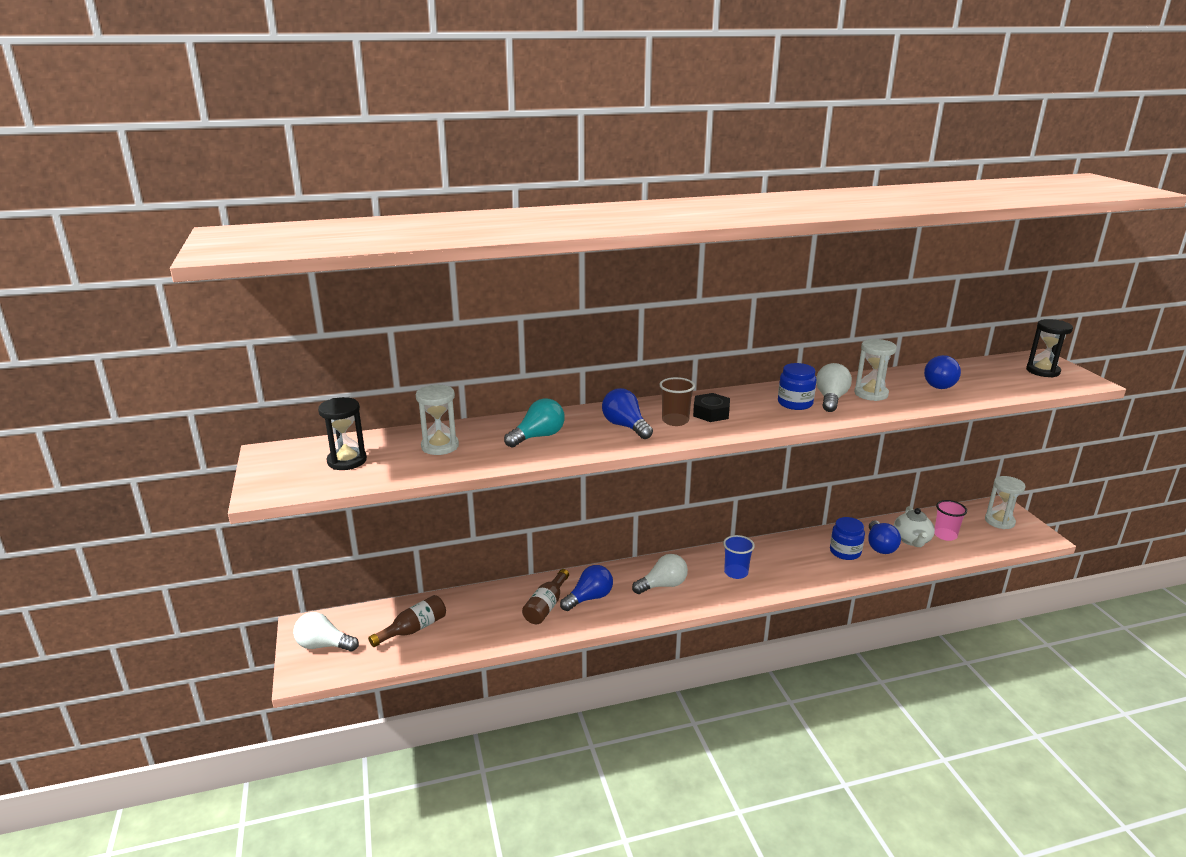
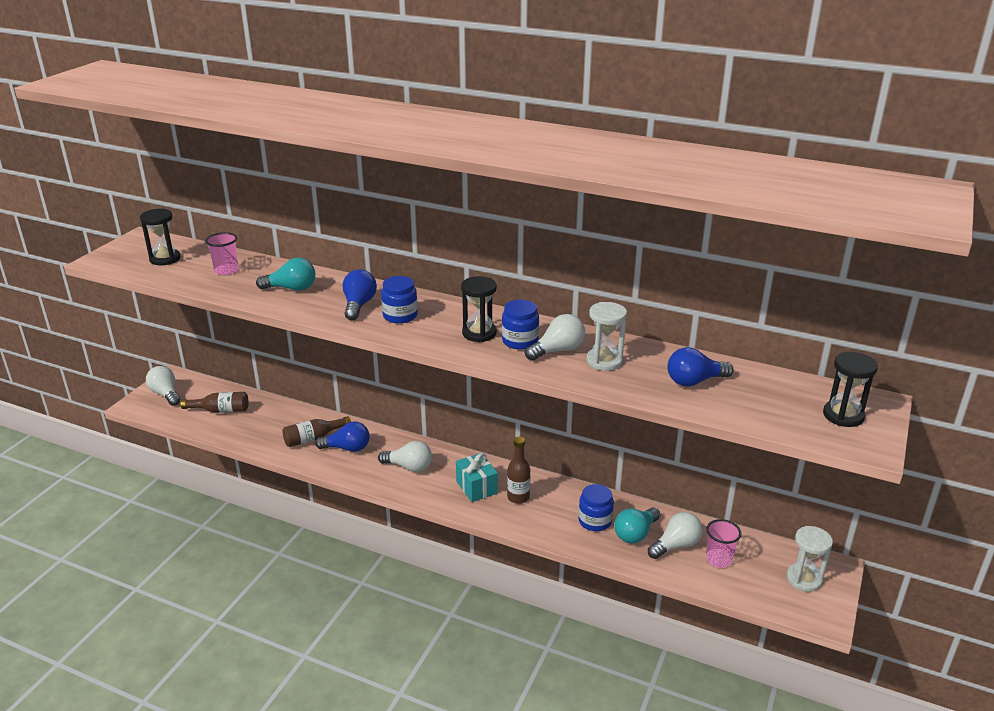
camera: 40 degrees right, 5 degrees up
(440, 446) = (226, 270): white hourglass -> pink cup
(675, 421) = (400, 316): brown cup -> blue jar
(711, 413) = (438, 321): black nut -> none
(736, 572) = (476, 487): blue cup -> turquoise gift
(757, 409) = (479, 333): none -> black hourglass
(774, 564) = (518, 497): none -> brown bottle
(880, 546) = (635, 534): blue light bulb -> turquoise light bulb
(911, 540) = (676, 545): white teapot -> white light bulb

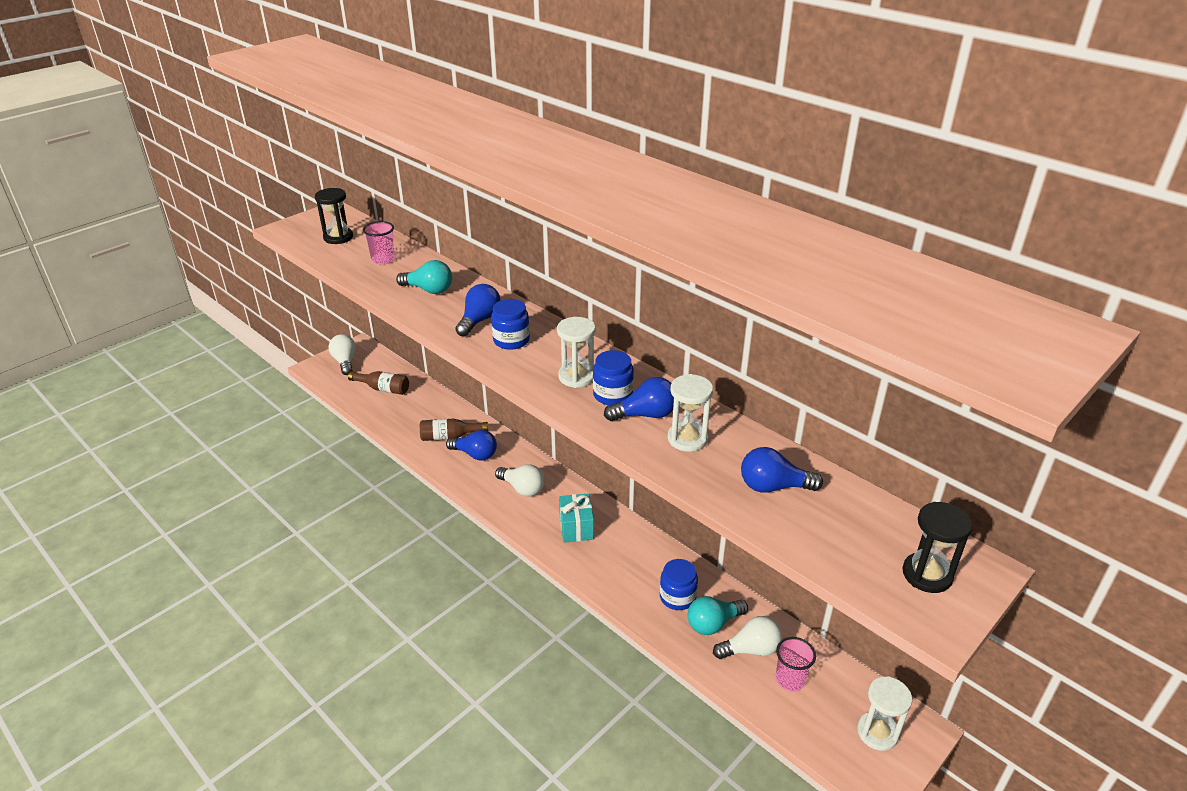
camera: 20 degrees right, 5 degrees up
(479, 333) = (577, 377): black hourglass -> white hourglass
(518, 497) = (612, 549): brown bottle -> none
(558, 350) = (645, 415): white light bulb -> blue light bulb

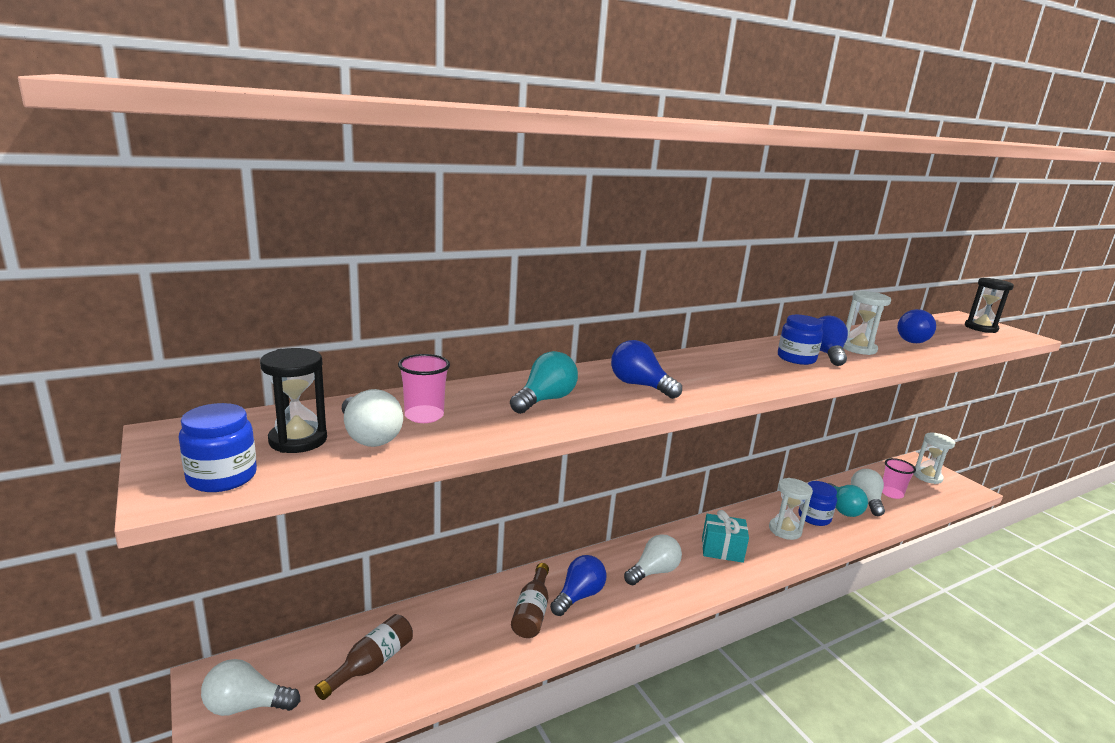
camera: 75 degrees left, 15 degrees down
(350, 252) = (369, 436): none -> white light bulb
(511, 340) = (690, 378): blue jar -> blue jar (222, 477)
(577, 377) = (765, 365): white hourglass -> white hourglass (785, 530)

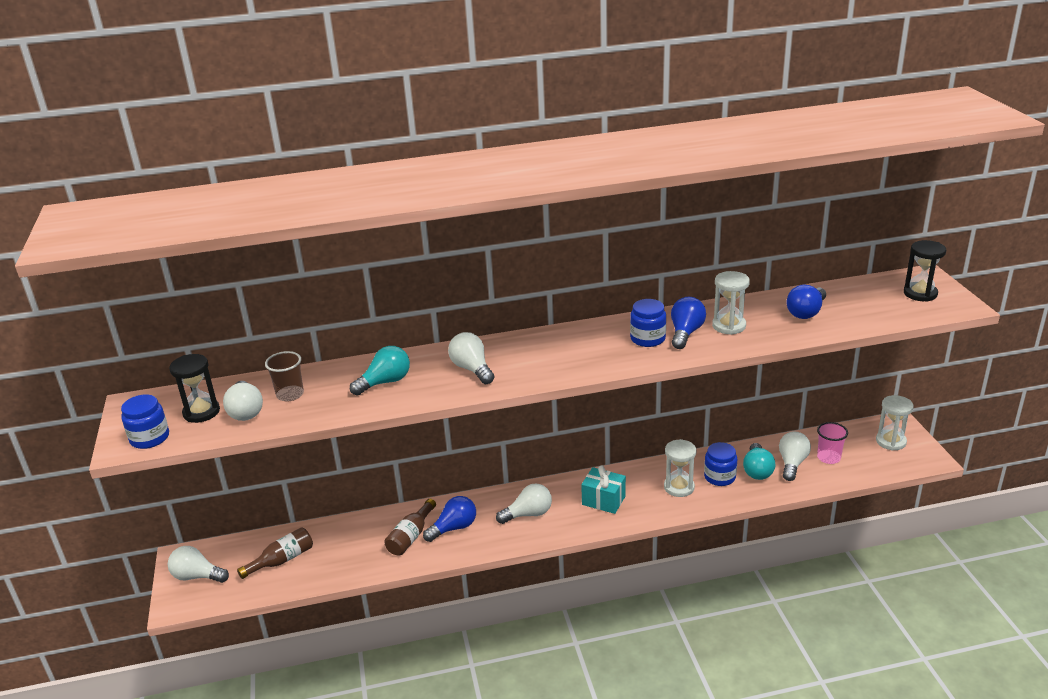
camera: 20 degrees right, 10 degrees up
(424, 416) = (290, 394): pink cup -> brown cup
(640, 385) = (472, 369): blue light bulb -> white light bulb

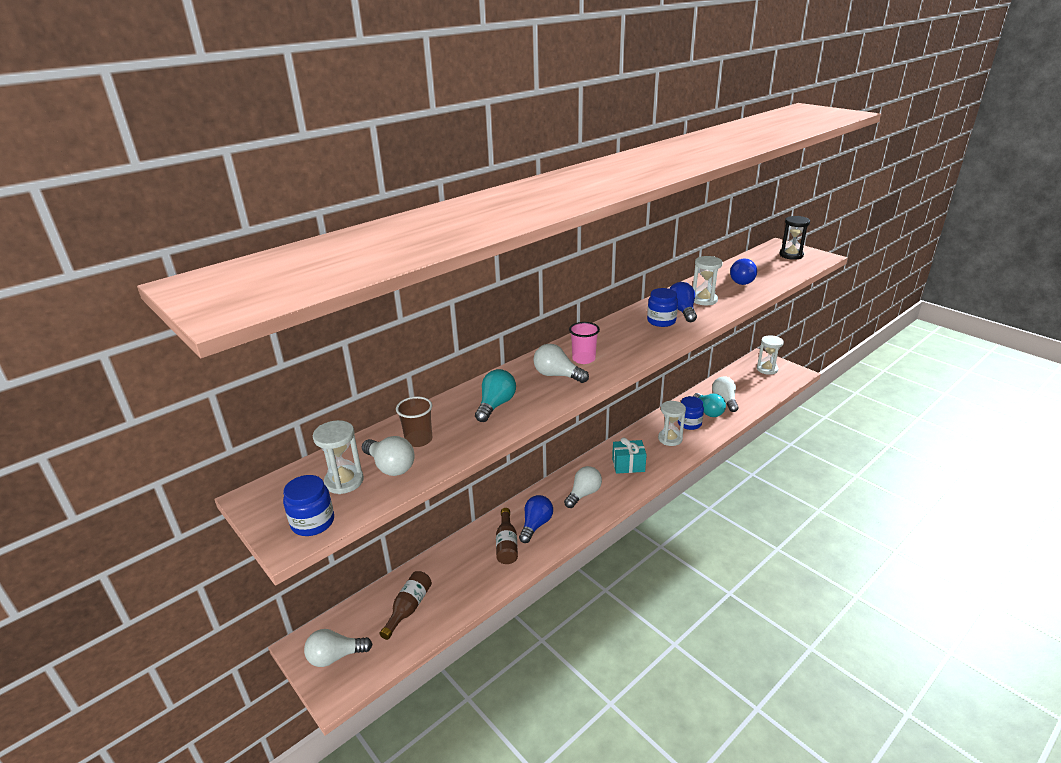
camera: 30 degrees left, 0 degrees up
(201, 412) = (344, 481): black hourglass -> white hourglass
(828, 458) = (742, 390): pink cup -> pink cup (583, 359)

